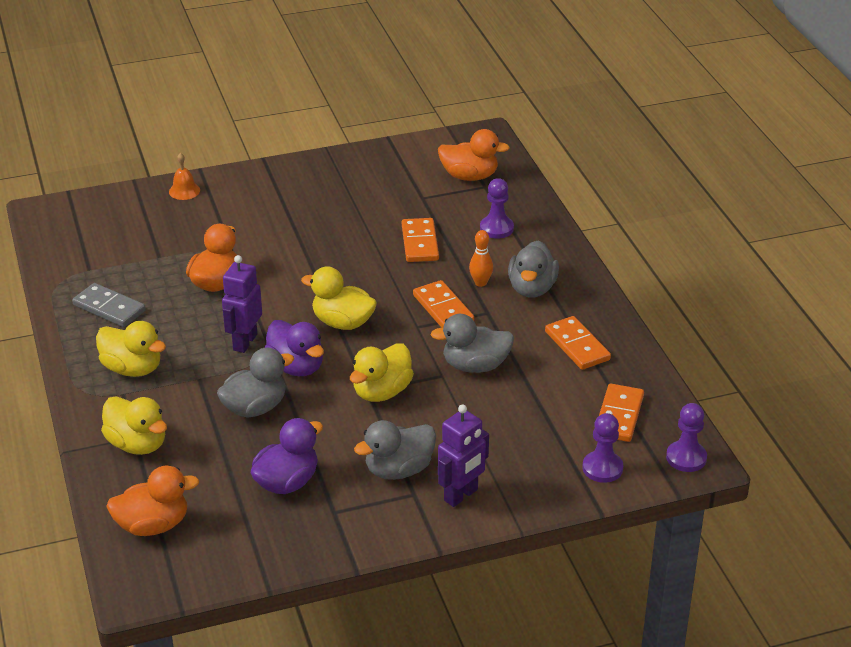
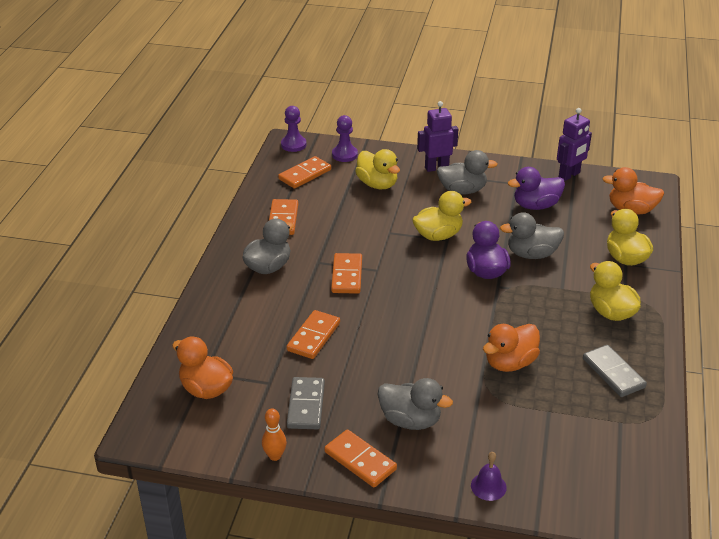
camera: 150 degrees left, 0 degrees up
(184, 191) = (488, 486): orange bell -> purple bell
(244, 342) = (513, 303): purple robot -> purple robot (569, 175)
(298, 174) = (360, 460): none -> orange domino
(342, 322) = (429, 292): yellow duck -> yellow duck (377, 184)
(375, 192) = (306, 405): none -> grey domino
(475, 366) = (362, 230): grey duck -> grey duck (410, 420)
(480, 283) = (300, 285): orange bowling pin -> orange bowling pin (275, 456)
(496, 228) = (240, 326): purple pawn -> none

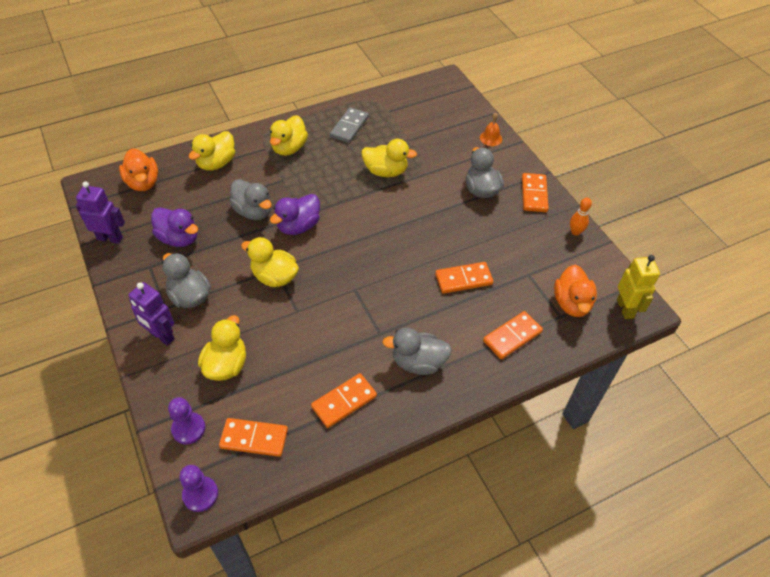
camera: 130 degrees left, 15 degrees up
(155, 422) = (625, 308): none -> yellow robot
(306, 405) = (525, 243): grey domino -> none
(347, 275) = (379, 303): orange domino -> orange domino (512, 336)
(488, 486) = (490, 138): purple bell -> orange bell
(510, 363) = (386, 171): orange duck -> yellow duck

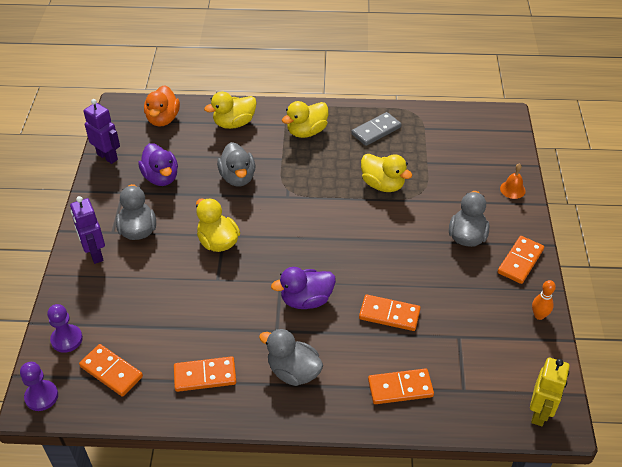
camera: 30 degrees right, 5 degrees down
(226, 365) = (129, 300): yellow duck -> none
(298, 226) = (268, 205): purple duck -> purple duck (306, 300)
(571, 303) = (484, 383): orange duck -> none

